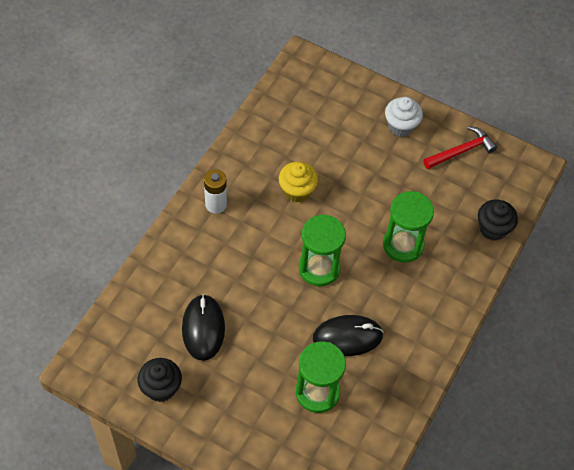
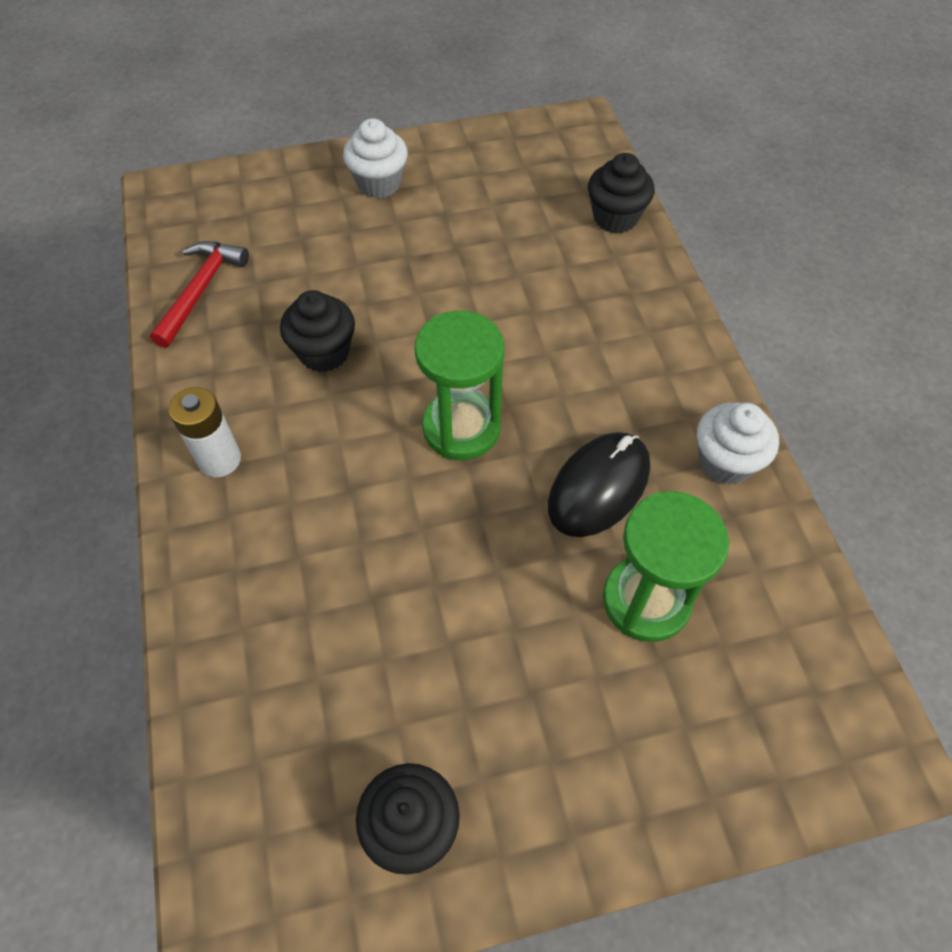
camera: 40 degrees left, 0 degrees up
(203, 328) = (383, 659): black mouse -> none
(297, 191) = (324, 352): yellow cupcake -> black cupcake
(403, 245) = (535, 314): green hourglass -> none
(410, 372) = (725, 462): none -> white cupcake
(461, 151) = (482, 162): red hammer -> red hammer (200, 290)

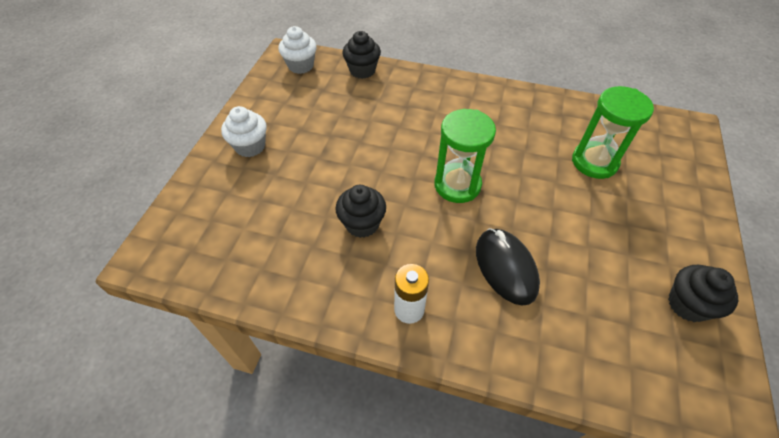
camera: 60 degrees left, 5 degrees down
(200, 290) = (258, 270): red hammer -> none
(599, 487) = (524, 150): black mouse -> black mouse (506, 267)
(725, 462) = (533, 103): white cupcake -> white cupcake (301, 66)

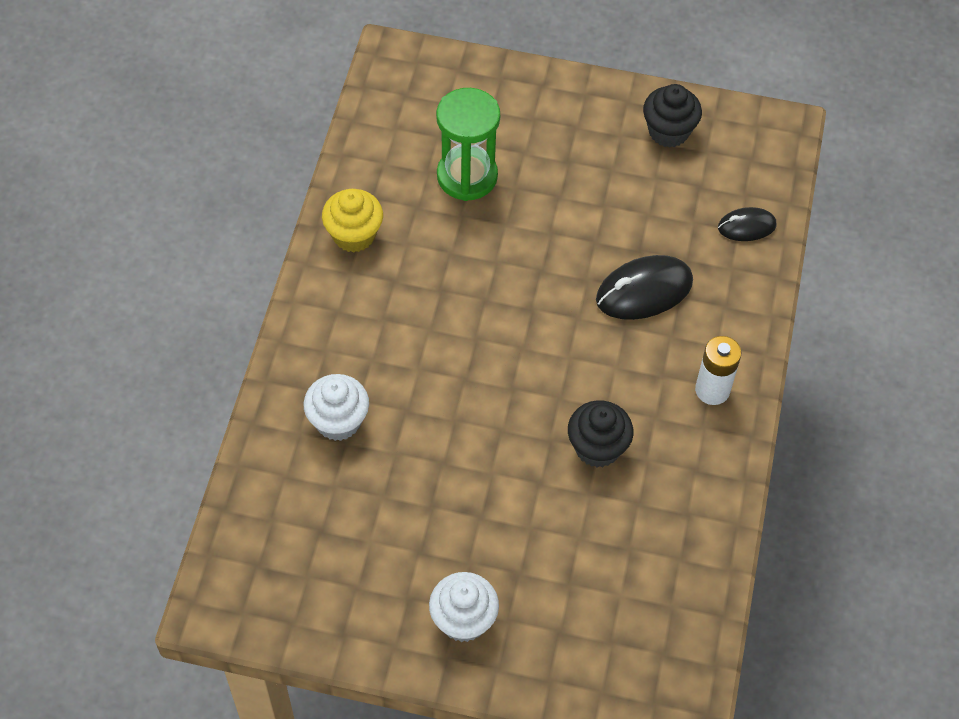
camera: 95 degrees left, 5 degrees up
(301, 66) = (253, 576): white cupcake -> white cupcake (338, 421)
(362, 70) = (268, 472): black cupcake -> none
(457, 185) = (520, 336): green hourglass -> none
(530, 105) = (354, 235): none -> yellow cupcake
(591, 363) = (746, 226): none -> black mouse

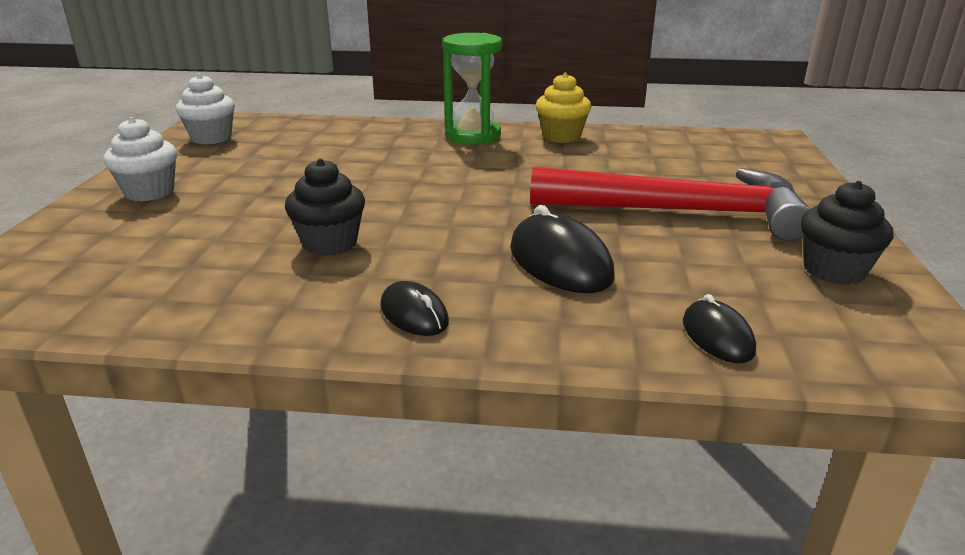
camera: 85 degrees right, 30 degrees down
(338, 421) = (369, 142): white cupcake -> white cupcake (211, 138)
(467, 176) = (660, 170): green hourglass -> green hourglass (472, 136)
(561, 189) = (680, 211): none -> red hammer
(712, 390) = (414, 314): white battery -> black mouse

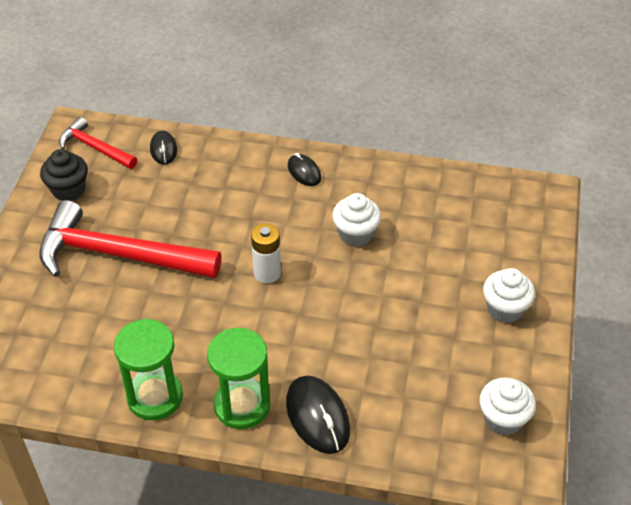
camera: 175 degrees left, 20 degrees up
(330, 243) = (355, 234): black cupcake -> white cupcake
(463, 206) = (267, 273): none -> white battery
(560, 262) = (219, 206): black mouse -> black mouse (317, 416)
(561, 136) = (155, 397): yellow cupcake -> green hourglass
(861, 332) = (95, 148): none -> red hammer

